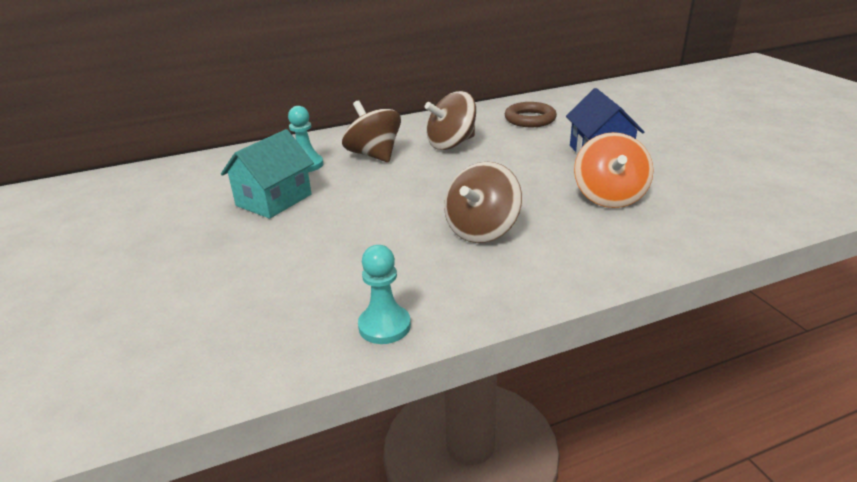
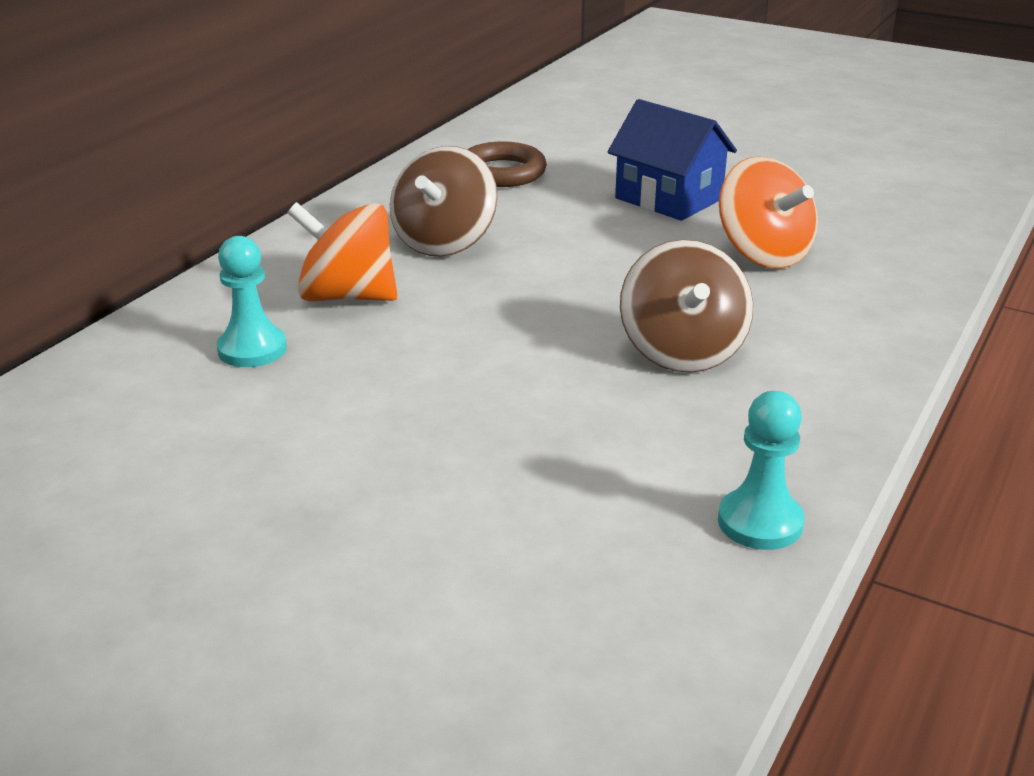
camera: 40 degrees left, 0 degrees up
(274, 200) = (295, 425): turquoise house -> none
(374, 155) = (347, 296): brown spinning top -> orange spinning top

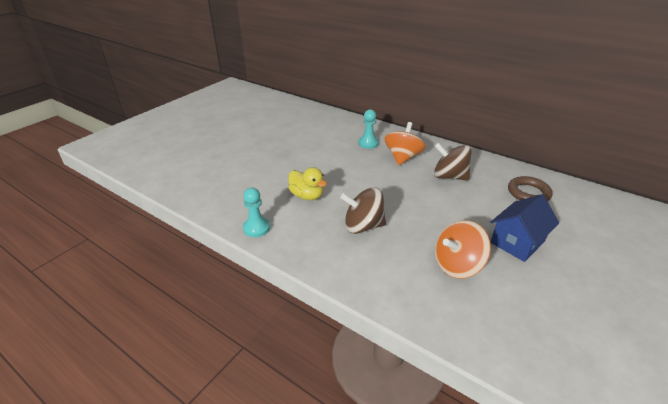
camera: 95 degrees right, 5 degrees up
(572, 444) = (307, 196): none -> yellow duck

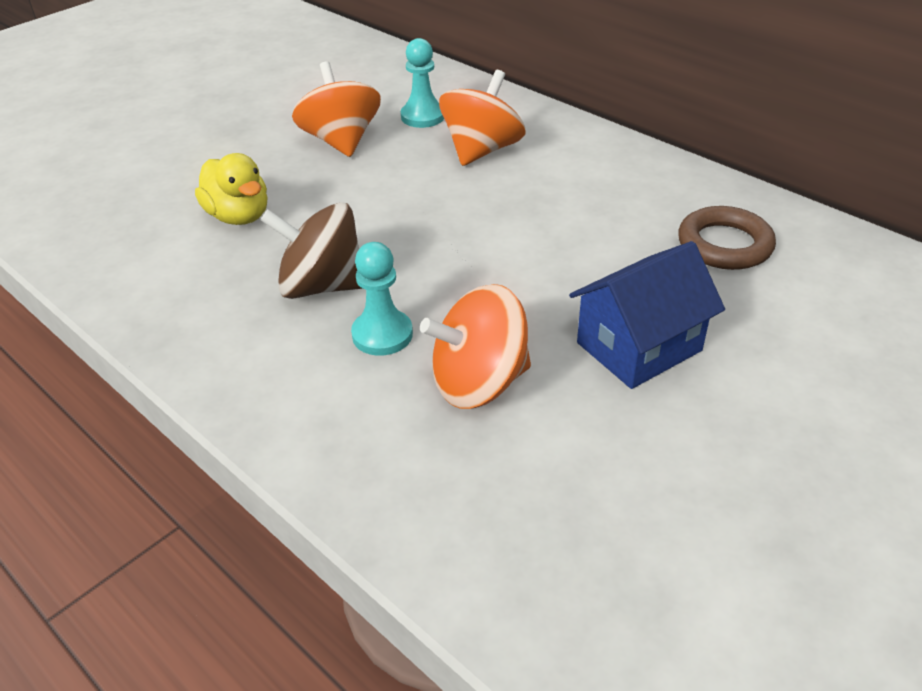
camera: 10 degrees right, 5 degrees up
(256, 228) = (106, 272): turquoise pawn -> turquoise pawn (382, 334)
(337, 157) = (341, 141): none -> orange spinning top
(449, 176) = (563, 197): brown spinning top -> none

